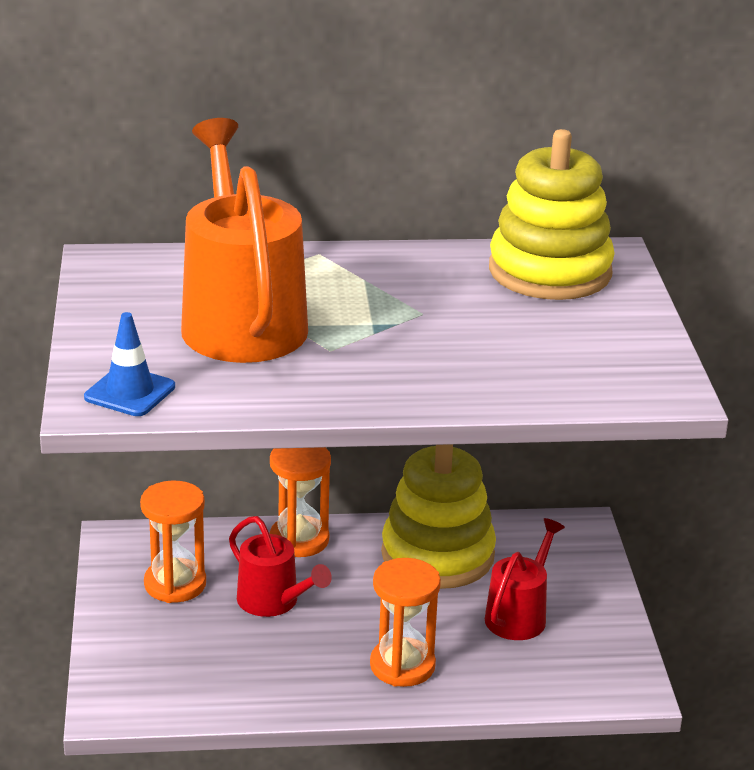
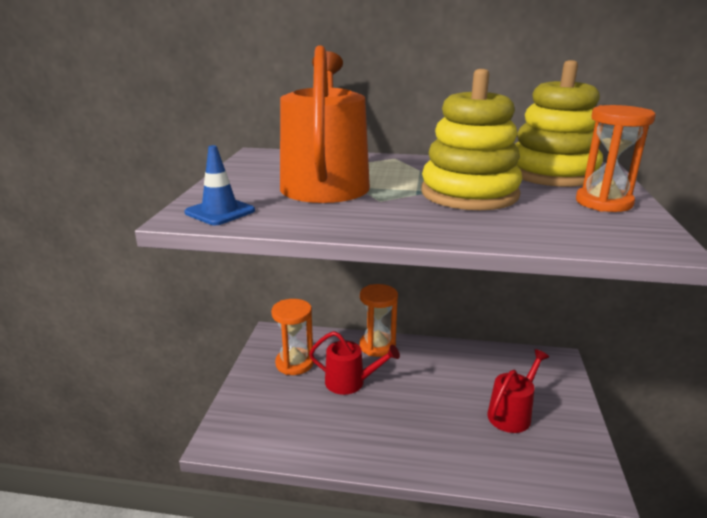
camera: 15 degrees right, 5 degrees down
(273, 602) = (350, 382): red watering can -> red watering can turned 45 degrees counterclockwise
(402, 666) = (424, 440): orange hourglass -> orange hourglass (603, 203)
(437, 555) = (461, 366): yellow stacking toy -> yellow stacking toy (469, 194)

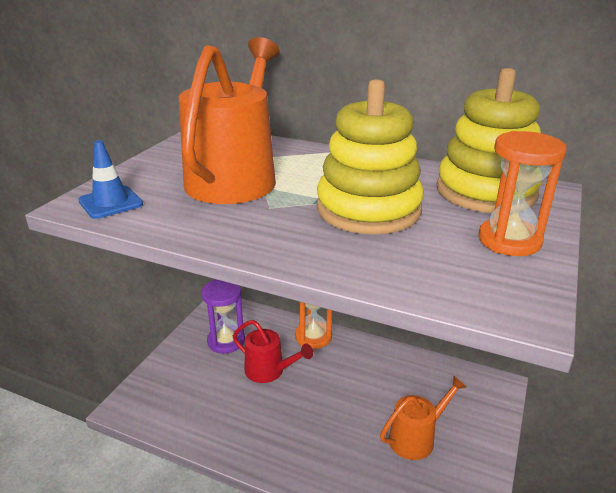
camera: 15 degrees right, 5 degrees up
(294, 363) = (226, 341): orange hourglass -> purple hourglass
(512, 414) = (416, 438): red watering can -> orange watering can

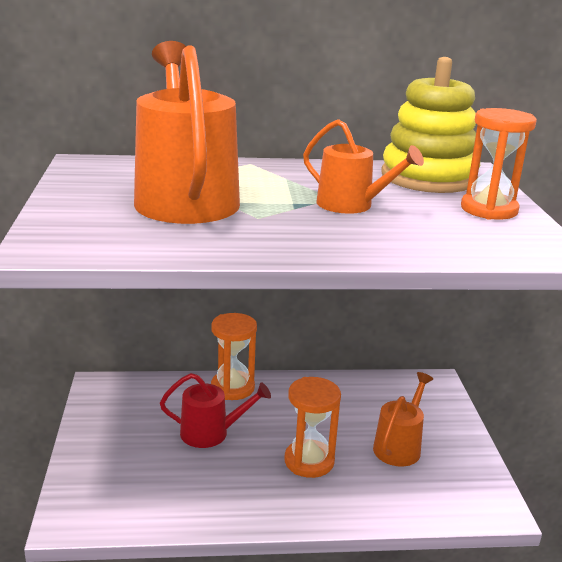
camera: 30 degrees left, 5 degrees down
(110, 203) = (78, 240): blue traffic cone -> none
(226, 341) = (137, 418): purple hourglass -> none
(327, 423) = (309, 461): none -> orange hourglass
(368, 209) = (351, 205): yellow stacking toy -> orange watering can

